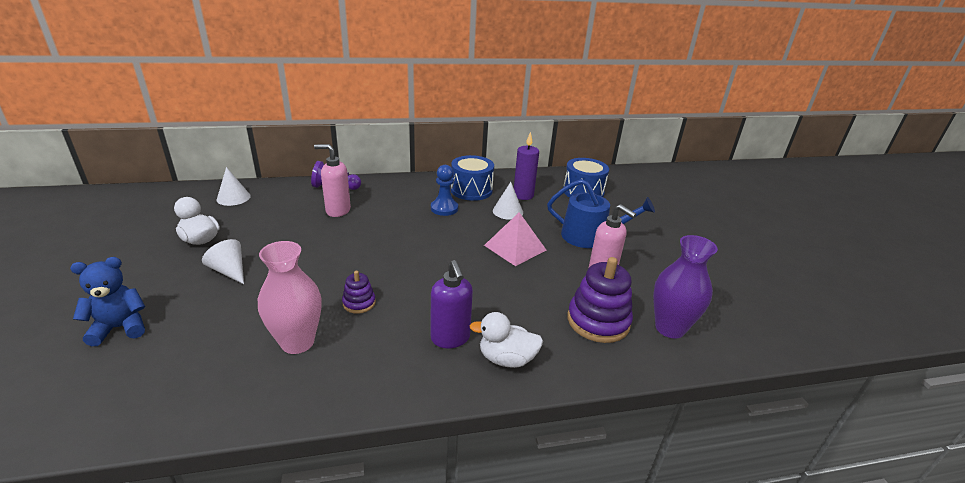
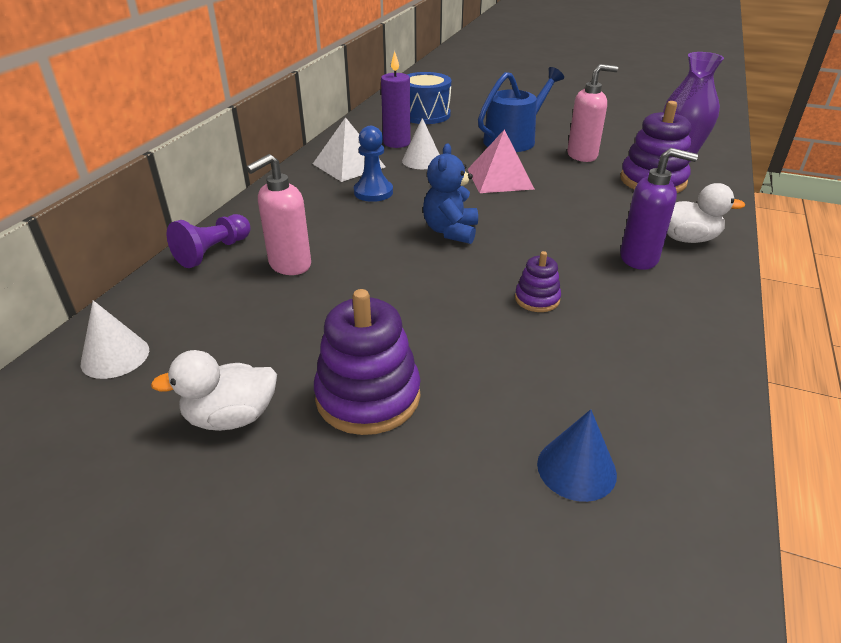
camera: 55 degrees left, 5 degrees up
(120, 328) = (447, 550): blue teddy bear -> blue teddy bear (450, 231)
(190, 358) = (576, 468): none -> blue cone
(229, 271) = (368, 396): white cone -> purple stacking toy
(297, 342) = (592, 362): pink vase -> none
(471, 190) = (349, 165): blue drum -> white pyramid
(506, 359) = (686, 238): white duck -> white duck turned 120 degrees counterclockwise

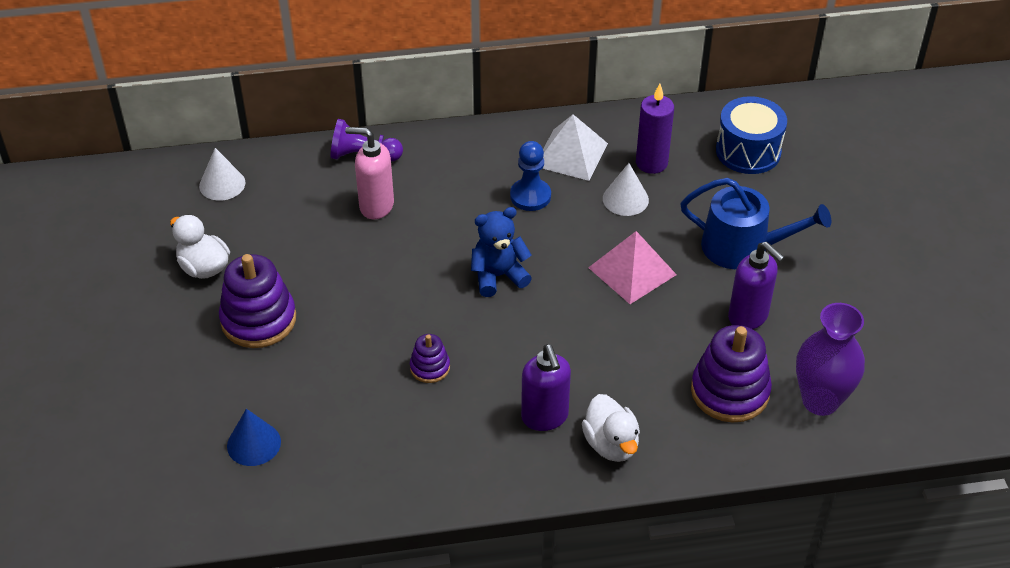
camera: 60 degrees right, 10 degrees up
(582, 155) = (748, 317): pink soap dispenser -> purple soap dispenser

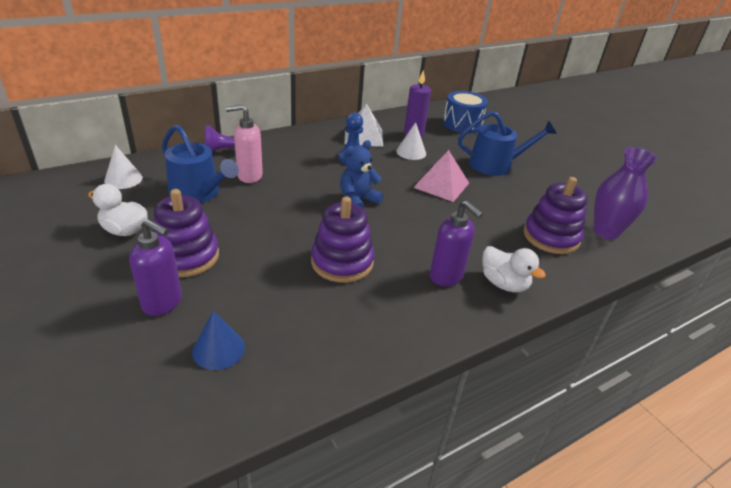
camera: 25 degrees left, 10 degrees down
(303, 224) = (198, 193): none -> blue watering can
(430, 367) = (342, 262): purple stacking toy -> purple stacking toy, size x1.93
(748, 317) = (527, 196): purple soap dispenser -> purple soap dispenser (163, 303)

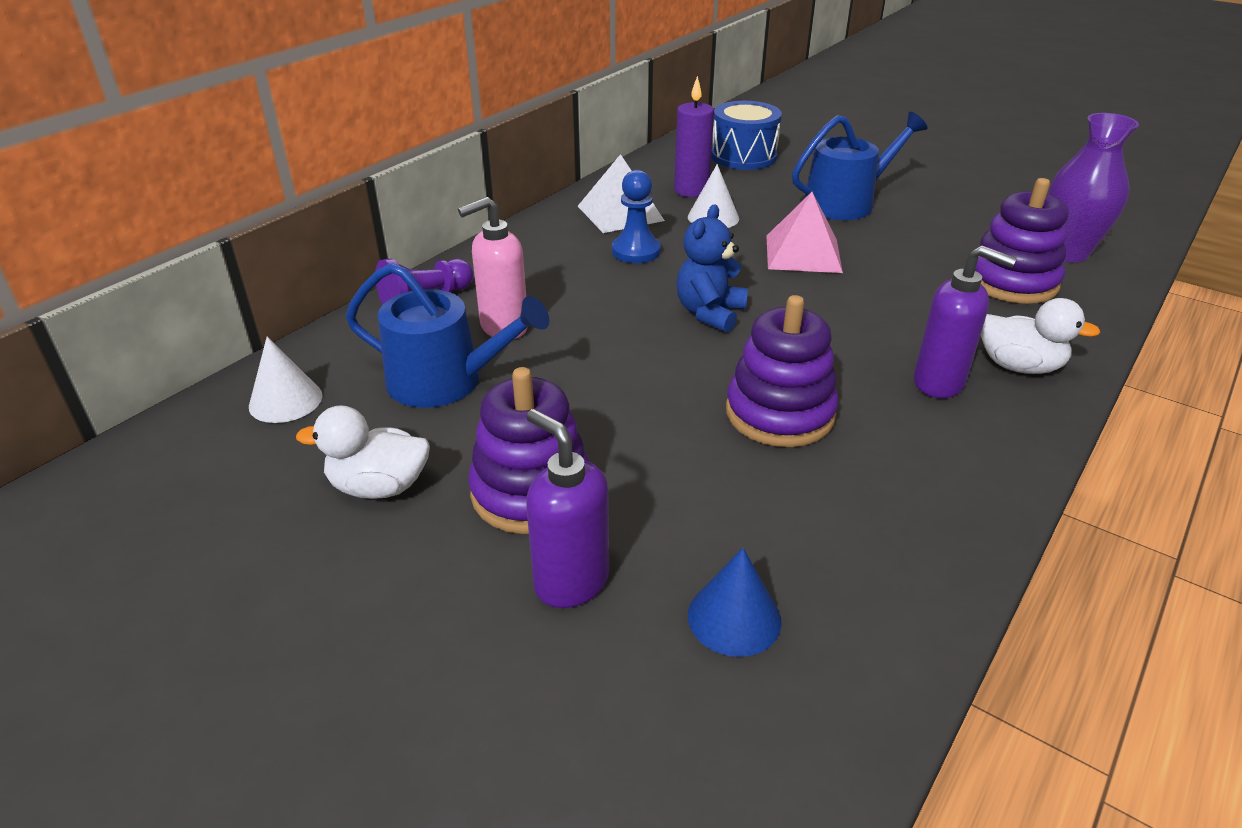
camera: 20 degrees left, 0 degrees up
(163, 303) = (570, 581): purple soap dispenser -> purple soap dispenser turned 135 degrees counterclockwise

